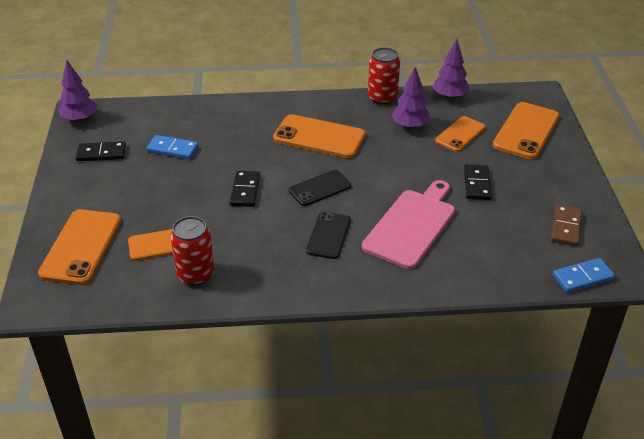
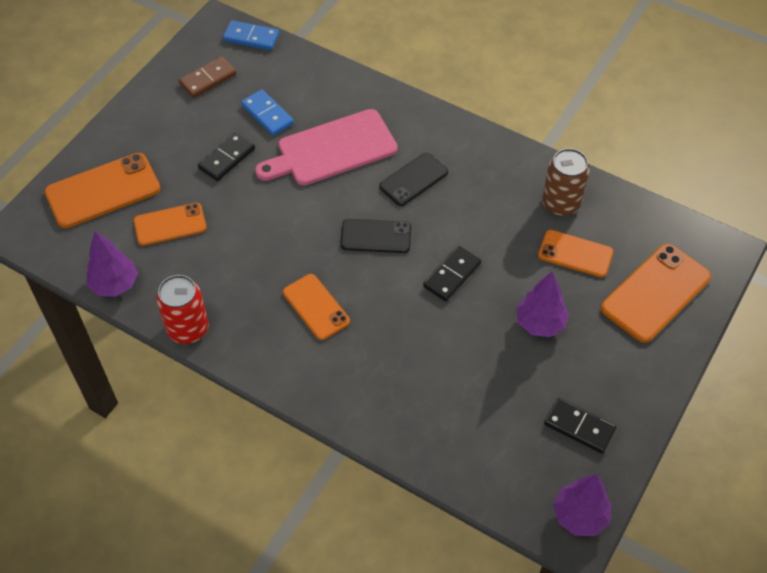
camera: 145 degrees left, 15 degrees up
(172, 149) = (491, 384): blue domino -> blue domino (267, 114)
(195, 274) = (561, 203): red can -> brown can
(319, 137) = (316, 307): orange phone -> orange phone, size x0.64
(410, 126) = (206, 266): purple tree -> purple tree (540, 323)

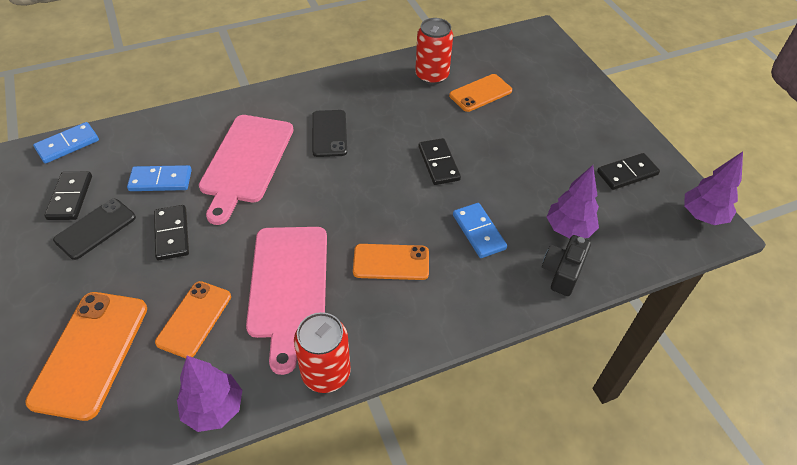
camera: 55 degrees left, 5 degrees down
(208, 79) = (70, 197): brown domino -> black domino
(240, 258) = (288, 286): none -> pink cutting board
(376, 236) = (359, 185): black phone -> black phone (95, 229)
(399, 348) = (479, 232): none -> blue domino
(407, 432) = (562, 272): none -> black camera
(540, 323) = (523, 143): purple tree -> purple tree (568, 229)
(561, 203) = (432, 76): brown can -> red can
(655, 293) = (546, 77): orange phone -> none

